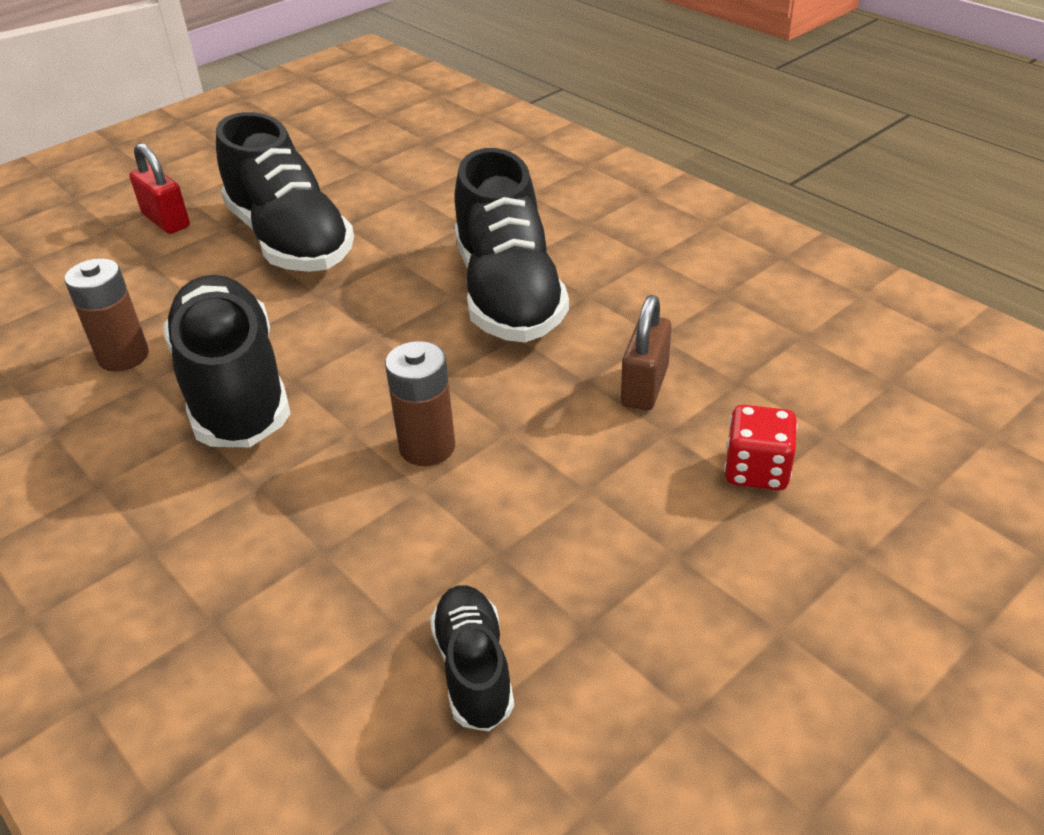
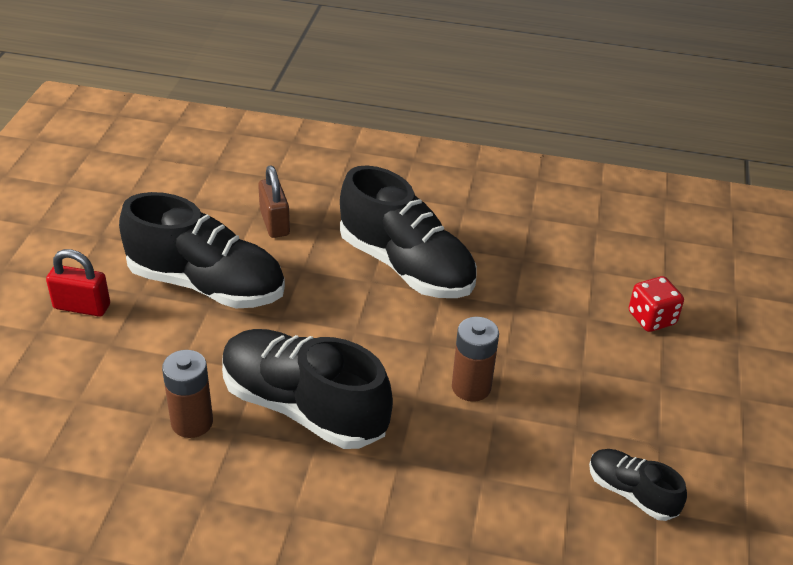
camera: 40 degrees left, 0 degrees up
(644, 386) = (548, 294): brown padlock -> brown padlock (274, 223)

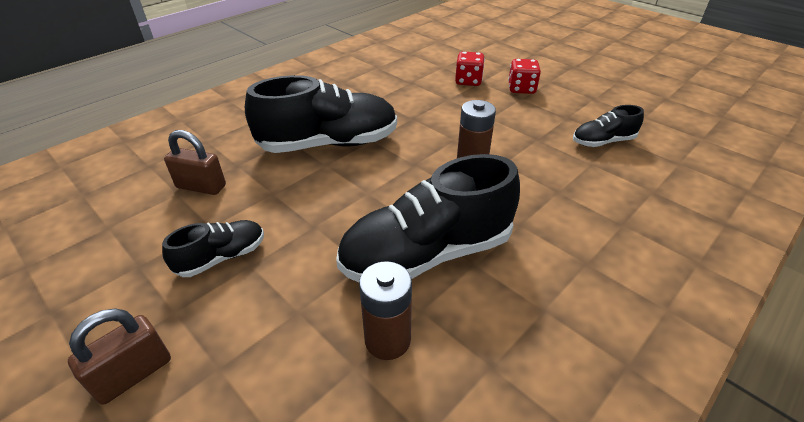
camera: 55 degrees left, 0 degrees up
(82, 306) = (133, 374): red padlock -> brown padlock
(206, 285) = (222, 257): black shoe -> black shoe, size x0.50
(687, 375) = (521, 89): none -> red dice

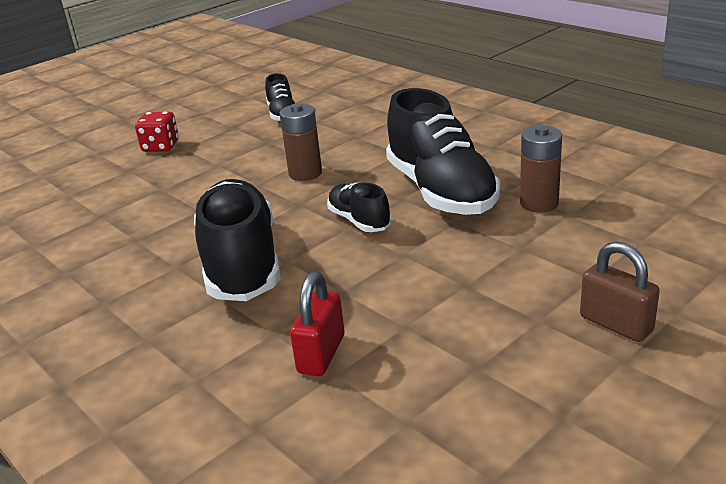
camera: 85 degrees left, 10 degrees down
(201, 186) = (321, 354): brown padlock -> red padlock
(222, 257) = (457, 305): black shoe -> black shoe (359, 221)
(468, 81) = (122, 177): red dice -> none

